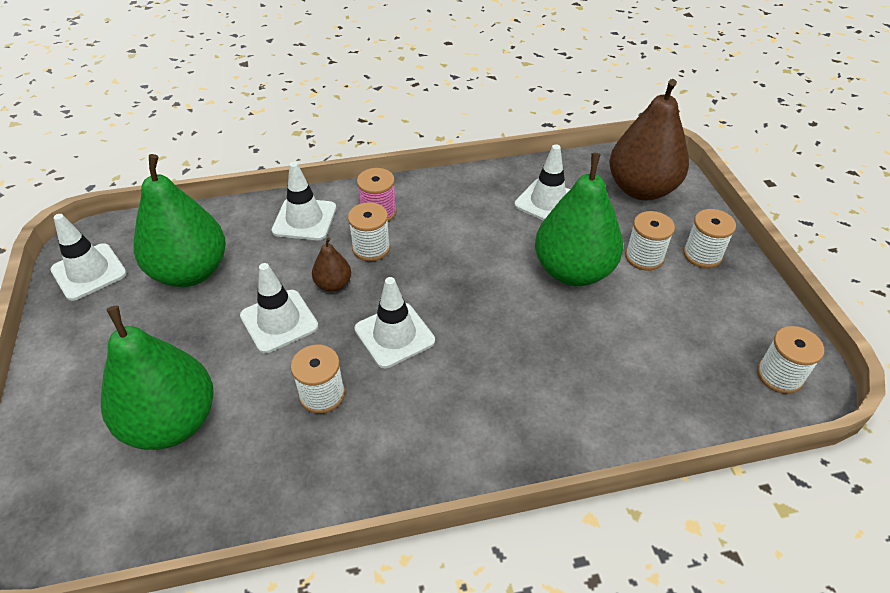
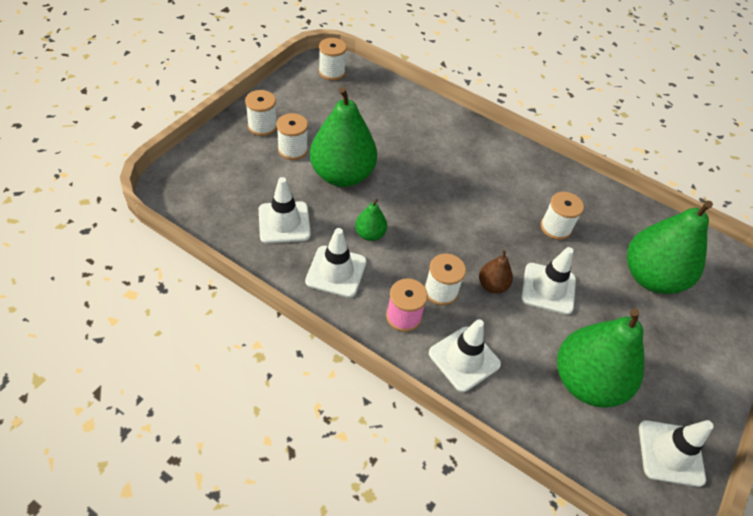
camera: 140 degrees left, 5 degrees up
(394, 335) = (486, 225): white traffic cone -> white traffic cone (336, 271)
(478, 244) = (370, 234): none -> green pear
(641, 189) = (216, 180): brown pear -> none

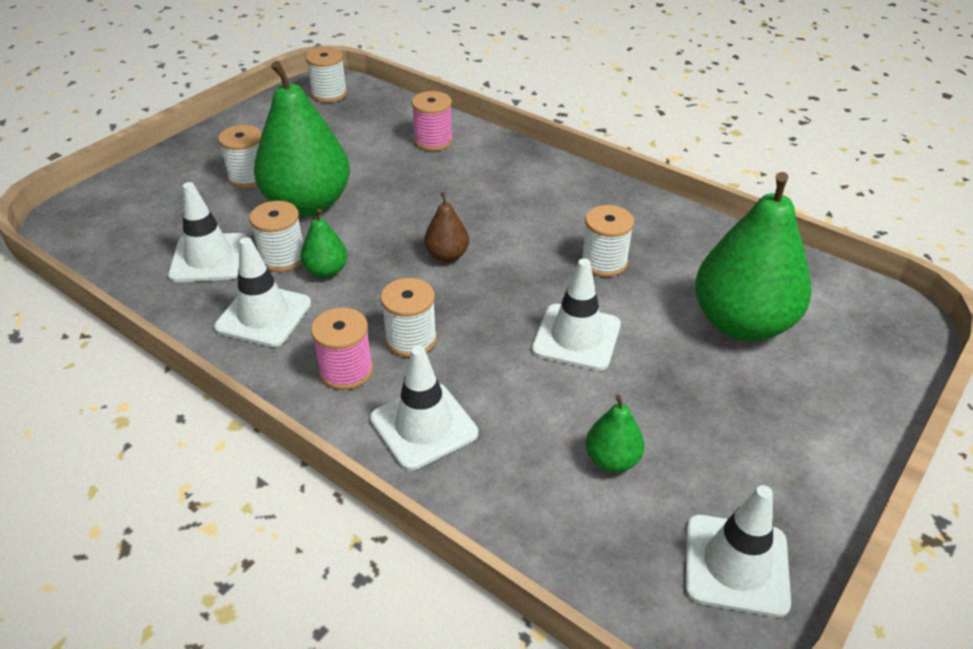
camera: 10 degrees right, 10 degrees down
(262, 126) = (216, 152): white spool -> white spool (283, 258)
(418, 119) = (433, 141): none -> pink spool
(492, 285) = (491, 333): brown pear -> brown pear (447, 256)
(586, 381) = (612, 460): green pear -> green pear, size x0.45

